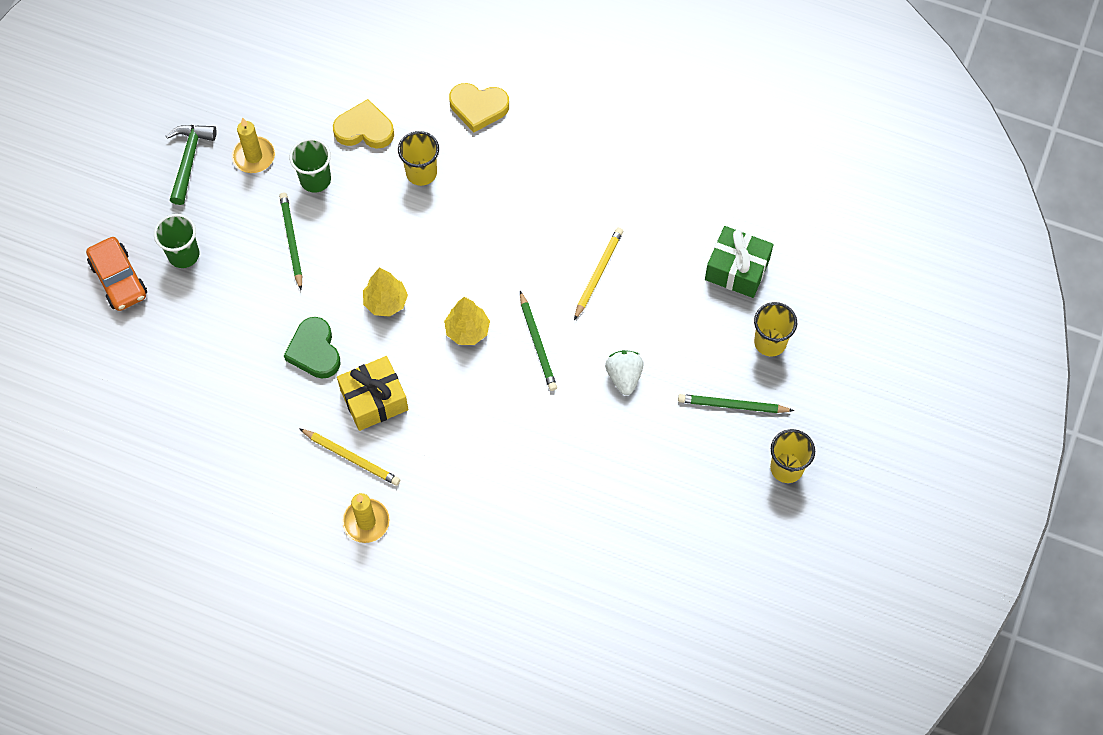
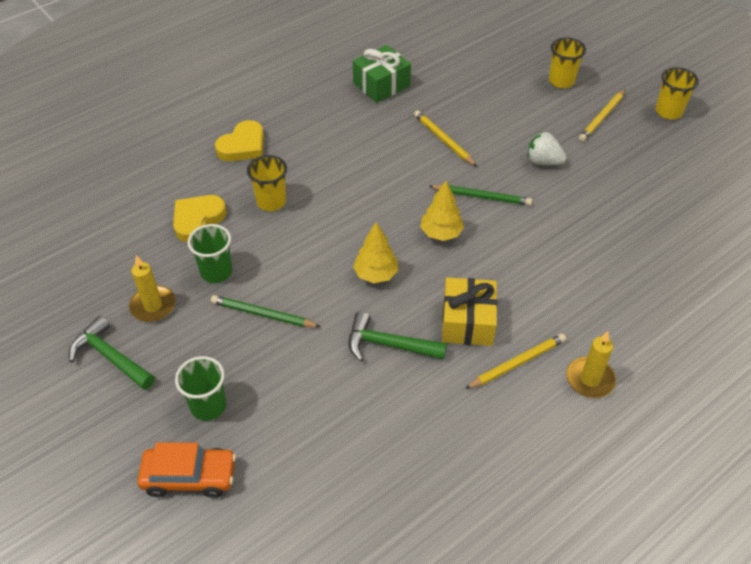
camera: 60 degrees left, 15 degrees down
(314, 351) = (389, 345): green heart -> green hammer
(732, 405) = (602, 117): green pencil -> yellow pencil
(737, 269) = (491, 73): green gift -> green gift (381, 85)

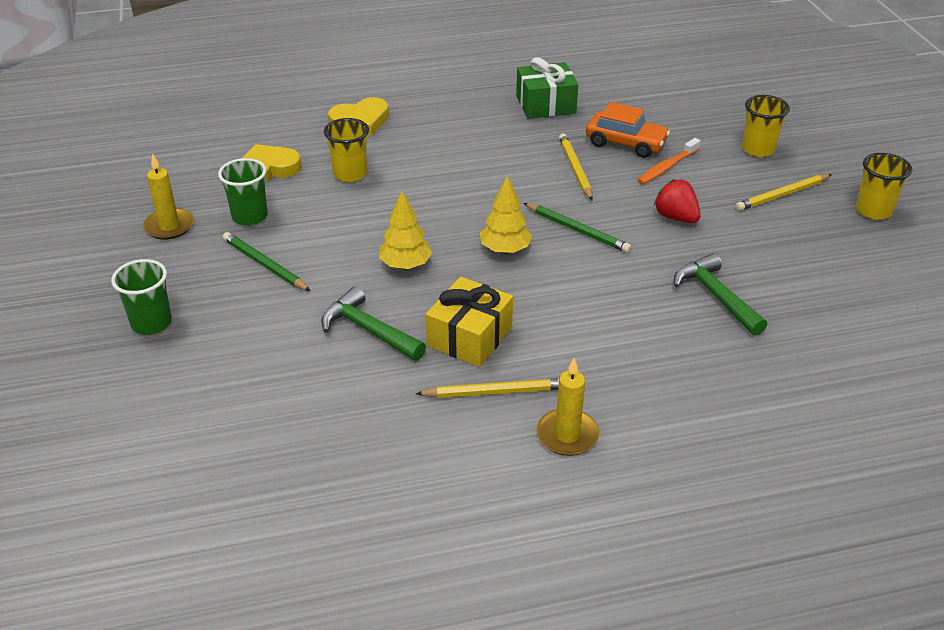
camera: 25 degrees right, 10 degrees down
(110, 357) = (98, 255): green hammer -> green hammer (716, 296)
(189, 477) = (87, 375): orange car -> orange car (626, 143)
(508, 117) = (667, 167): none -> orange toothbrush
(543, 161) = (676, 217): white strawberry -> red strawberry

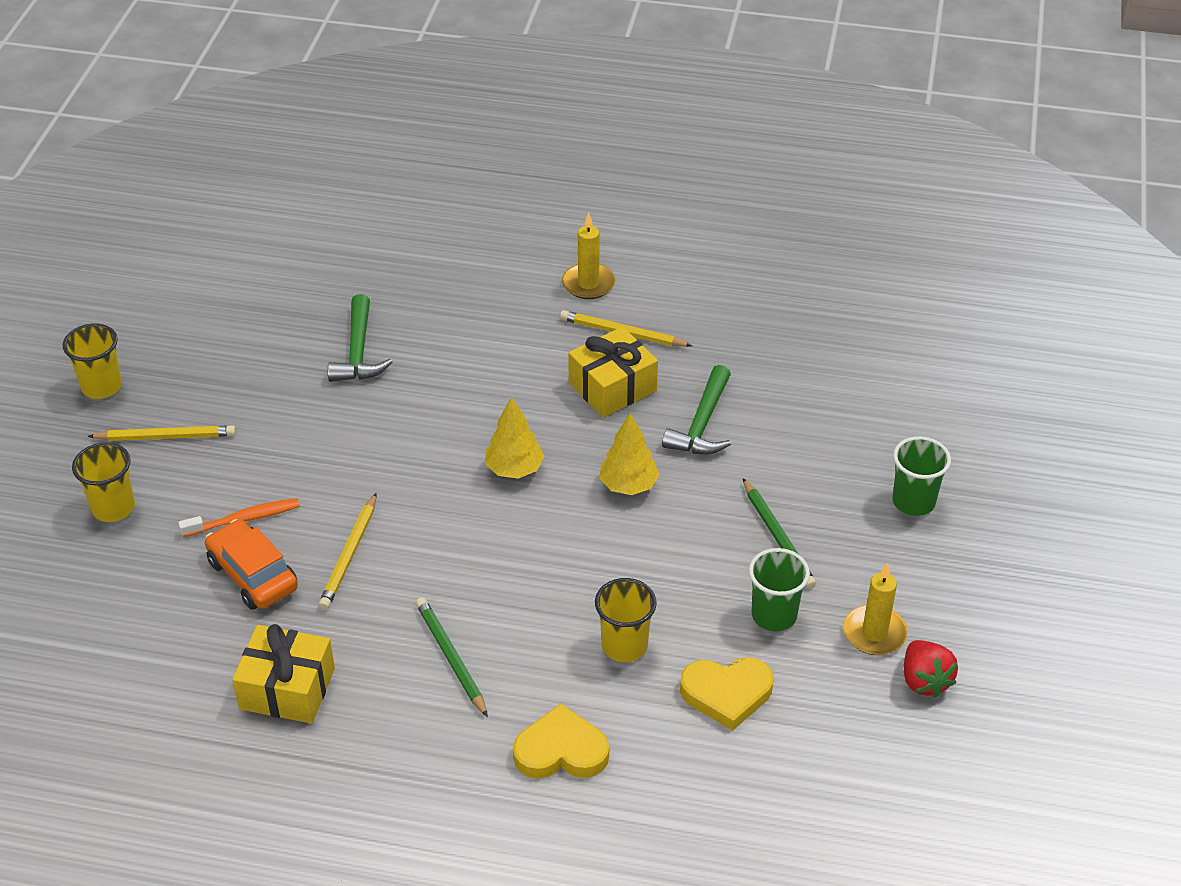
camera: 155 degrees left, 5 degrees up
(369, 330) = (702, 424): green hammer -> green hammer turned 45 degrees clockwise
(545, 104) = (287, 688): green gift -> yellow gift
(577, 230) = (421, 467): green pencil -> green pencil (451, 658)
(676, 217) = (305, 448): red strawberry -> red strawberry (924, 681)

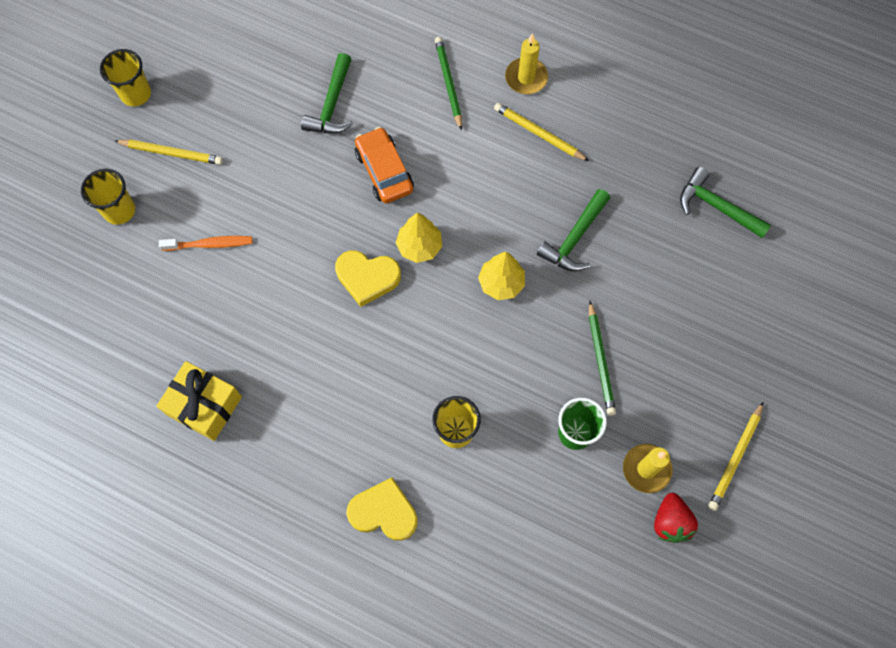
camera: 15 degrees right, 25 degrees up
(253, 575) = (204, 297): orange car -> orange car (384, 171)
(349, 555) = (277, 296): yellow pencil -> yellow pencil (735, 458)
(451, 658) = (327, 409): green pencil -> green pencil (448, 83)
(612, 387) = (516, 185): yellow gift -> none
(727, 694) = (518, 494): yellow heart -> yellow heart (367, 278)
(858, 362) = (716, 207): none -> green hammer
(913, 501) = (716, 354): green cup -> none

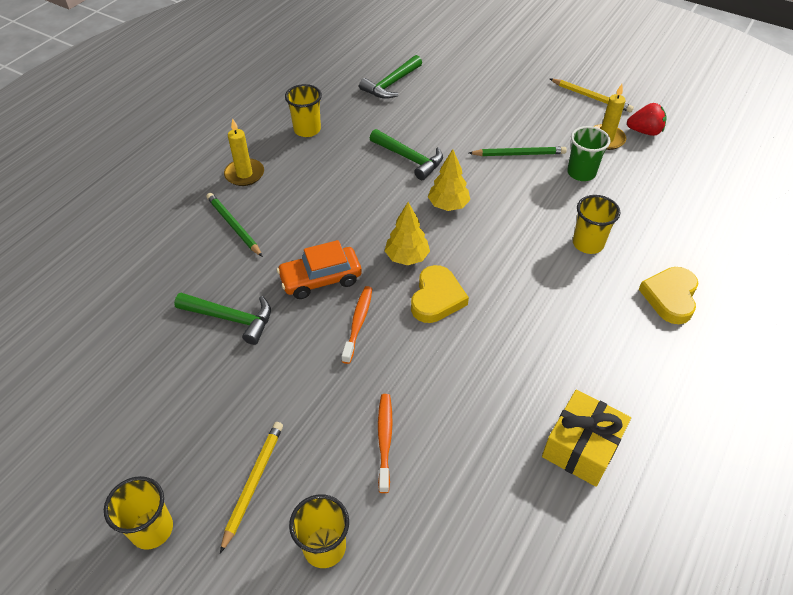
camera: 85 degrees left, 20 degrees down
(332, 210) = (358, 323): none -> orange toothbrush
(448, 83) = (234, 226): green pencil -> green pencil turned 60 degrees clockwise
(538, 133) = (304, 171): yellow pencil -> none
(610, 126) = (307, 130): none -> yellow cup

